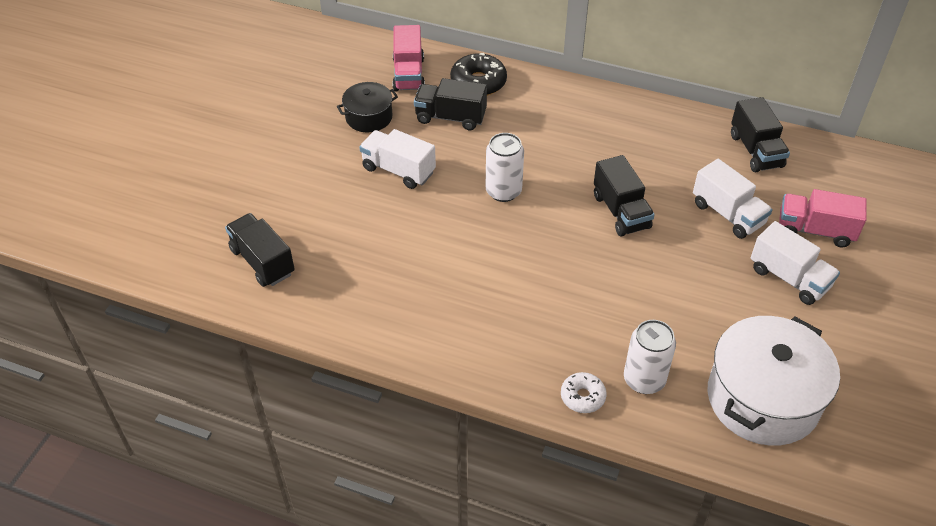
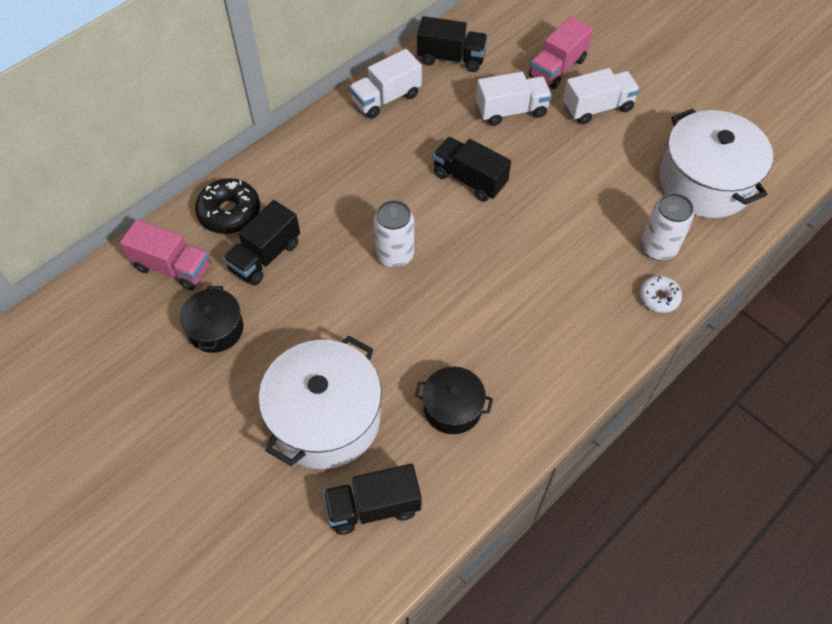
camera: 65 degrees left, 10 degrees up
(325, 206) = (325, 418): none -> white pot
(375, 280) = (452, 408): none -> black pot
(398, 170) = (313, 331): white truck -> white truck (386, 98)
(621, 211) = (469, 179): black truck -> black truck turned 150 degrees counterclockwise

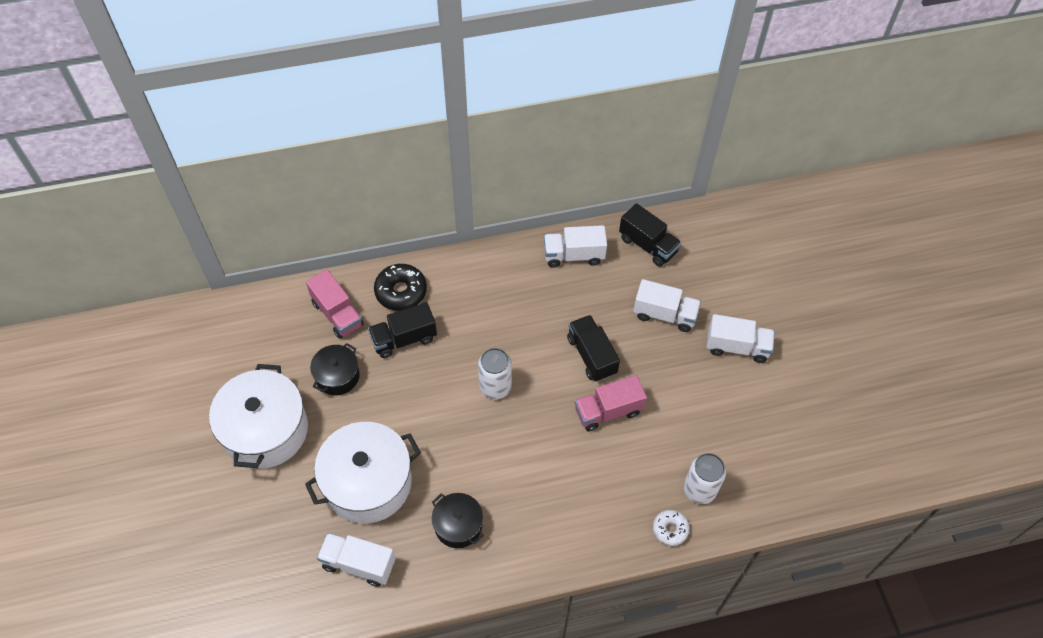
camera: 30 degrees right, 0 degrees up
(373, 507) = (359, 564): black truck -> white truck
(557, 68) = (729, 295): pink truck -> pink truck (608, 411)
(705, 182) = (780, 456): white pot -> white pot (265, 430)

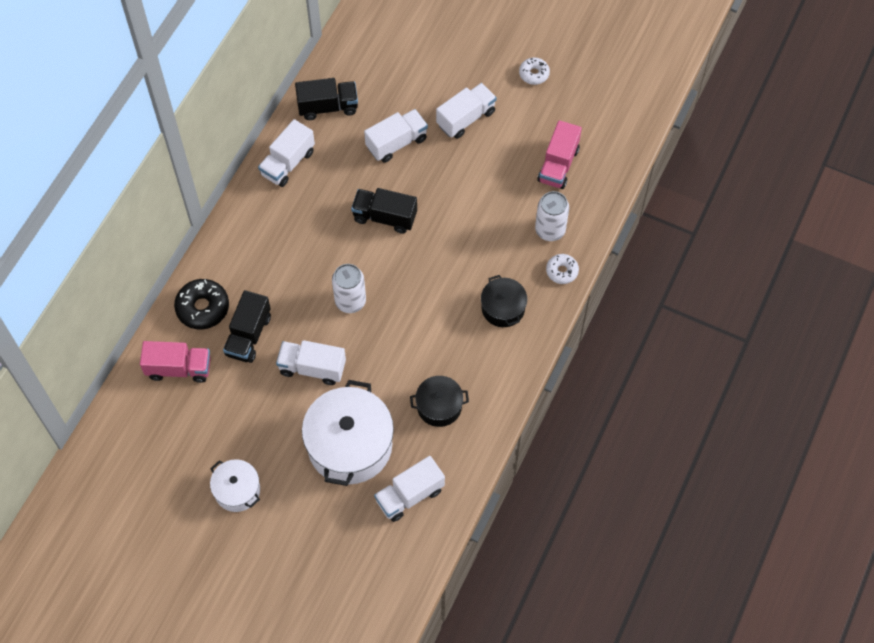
camera: 50 degrees left, 5 degrees up
(265, 430) = (237, 490): white pot -> white pot, size x0.54
(337, 376) = (237, 406): black pot -> black pot (503, 308)
(413, 404) = (312, 368): none -> white truck
(608, 411) = (439, 241): pink truck -> pink truck (558, 165)
(830, 366) = (534, 74): none -> white donut

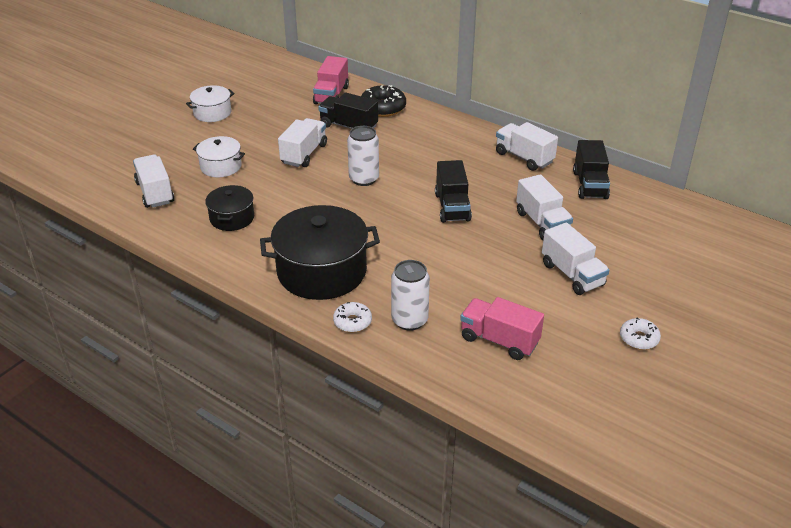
camera: 100 degrees right, 25 degrees down
(350, 445) = (221, 166): white pot -> white pot, size x0.54
(385, 217) = (452, 207): black truck -> black truck turned 150 degrees clockwise
(503, 308) = (322, 271): black pot -> black pot, size x1.87

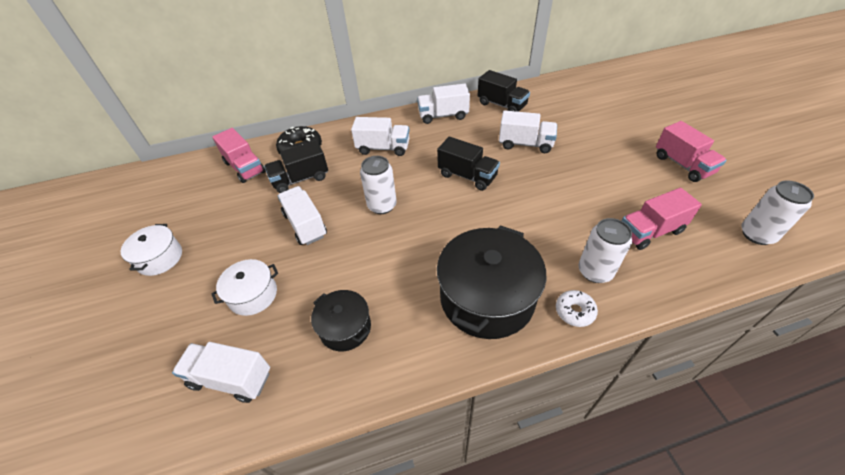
camera: 50 degrees left, 10 degrees up
(572, 274) = (594, 159): white truck -> white truck (383, 148)
(576, 416) = (757, 234): none -> white can
(639, 338) = (682, 165): white donut -> pink truck

